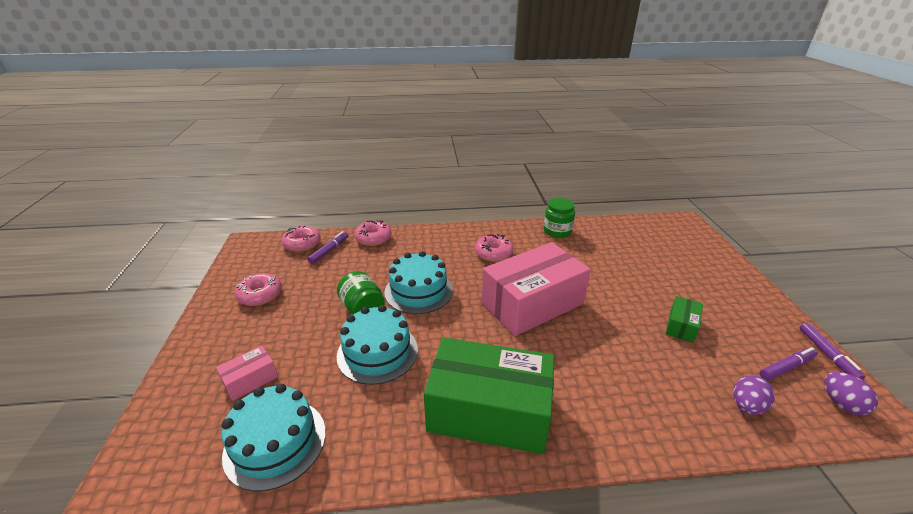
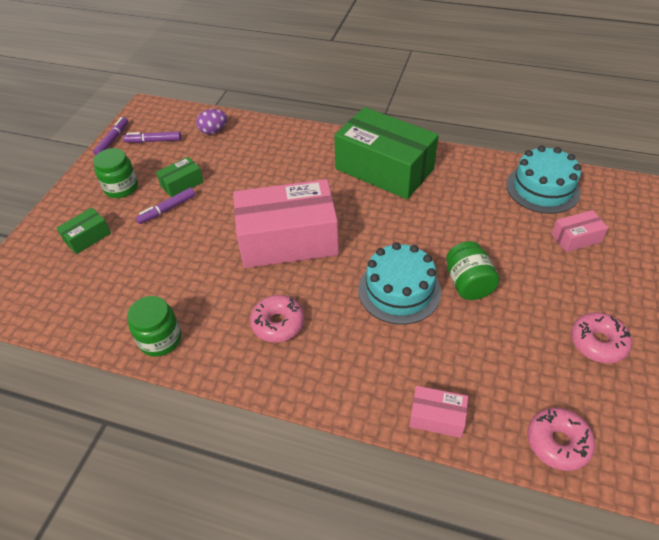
camera: 155 degrees left, 15 degrees up
(329, 250) = (510, 408): purple marker -> purple marker (167, 209)
(373, 238) = (437, 417): pink donut -> pink box
(377, 352) = (459, 232): turquoise cake -> none
(685, 265) = (87, 237): none -> green box
(726, 307) = (121, 188): none -> green jar
(841, 404) = (156, 118): purple egg -> none

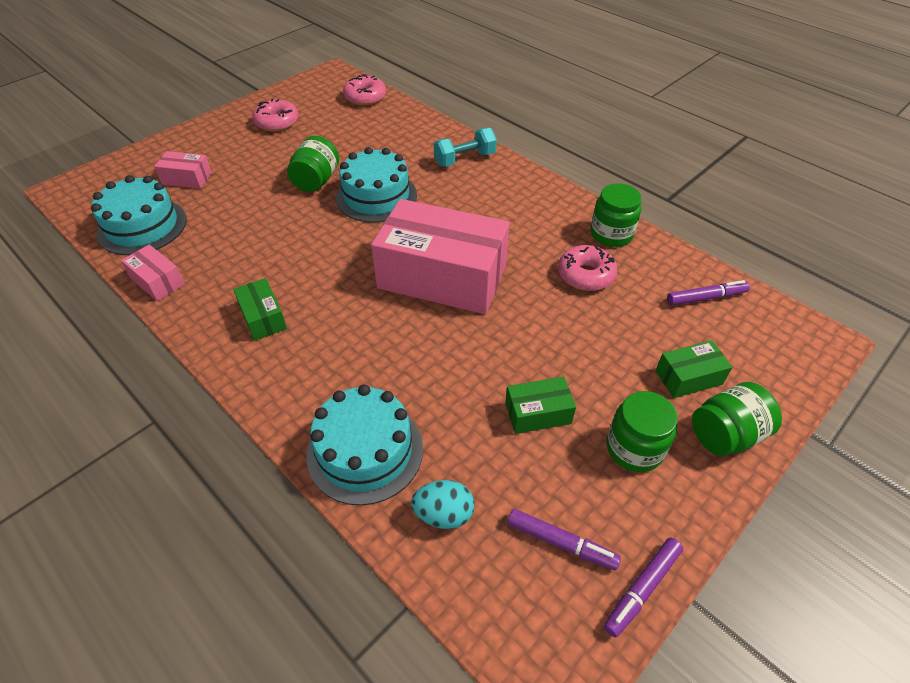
camera: 155 degrees left, 0 degrees up
(65, 213) = (726, 435): none -> green jar
(167, 209) = (571, 376): purple marker -> purple marker (706, 298)
(213, 131) = (444, 514): purple egg -> turquoise egg
(267, 137) = (365, 451): none -> turquoise cake
(278, 323) = (498, 210): pink donut -> pink donut (585, 275)
(351, 380) = (465, 159): none -> turquoise dumbbell
(384, 169) = (263, 317): green box -> green box, size x0.43
(437, 417) = (424, 126): pink box -> pink box (157, 281)

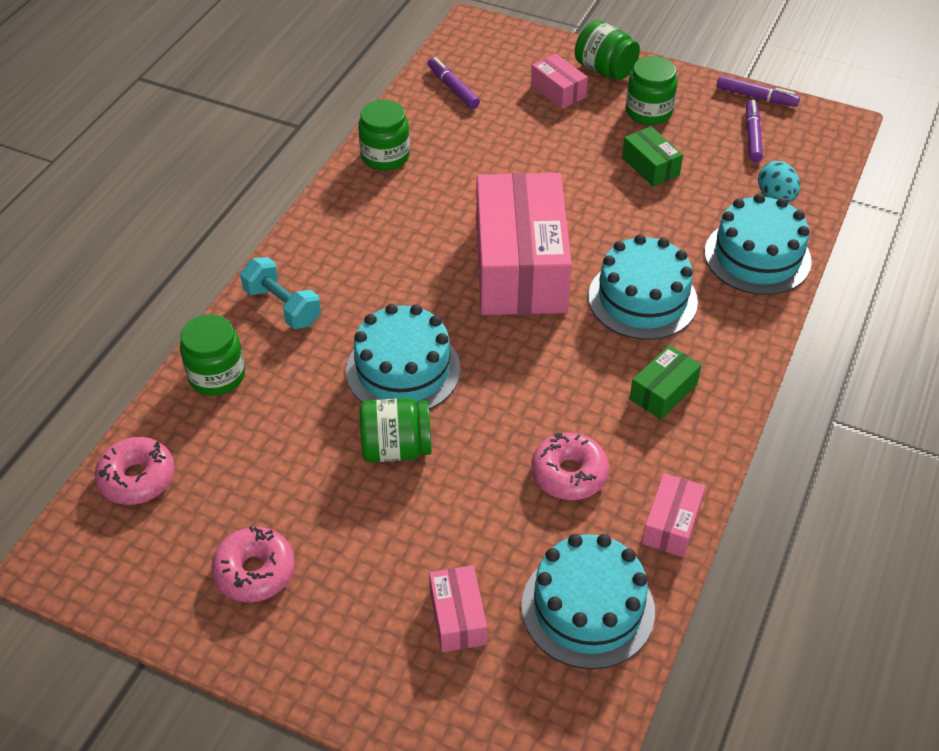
camera: 110 degrees left, 0 degrees up
(363, 340) = (642, 299): none -> turquoise cake
(421, 128) = (217, 375): none -> green jar
(585, 275) = (461, 165): pink donut -> pink donut (569, 474)
(688, 377) = (558, 91): green box -> pink box

